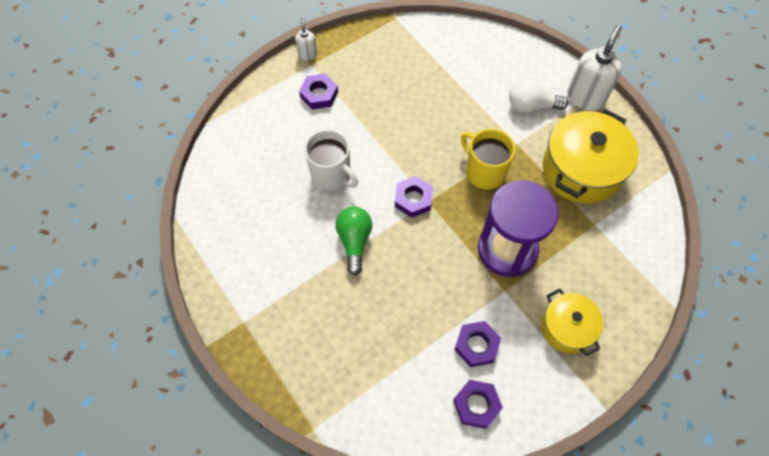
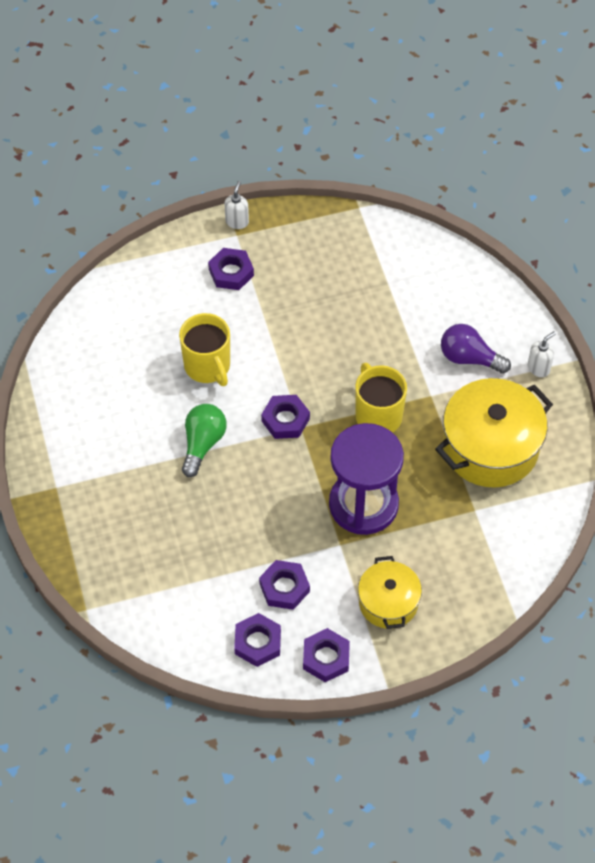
camera: 20 degrees right, 5 degrees down
(331, 175) = (208, 366): white mug -> yellow mug
(531, 106) = (469, 358): white light bulb -> purple light bulb
(540, 398) = (326, 658): none -> purple nut
(585, 97) = (538, 368): white soap dispenser -> white soap dispenser, size x0.51

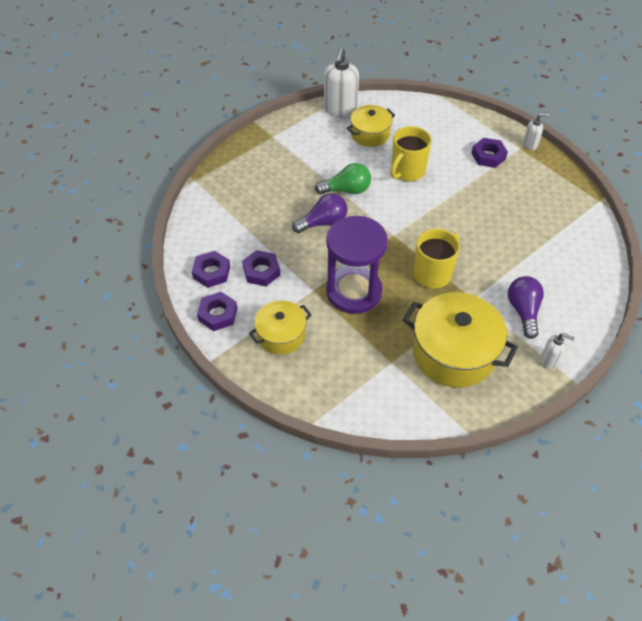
camera: 65 degrees right, 5 degrees down
(53, 389) = (340, 110): none -> white soap dispenser
(119, 376) = (370, 134): none -> yellow pot
(242, 491) = (323, 222): none -> purple light bulb
(285, 420) = (394, 224): purple nut -> none

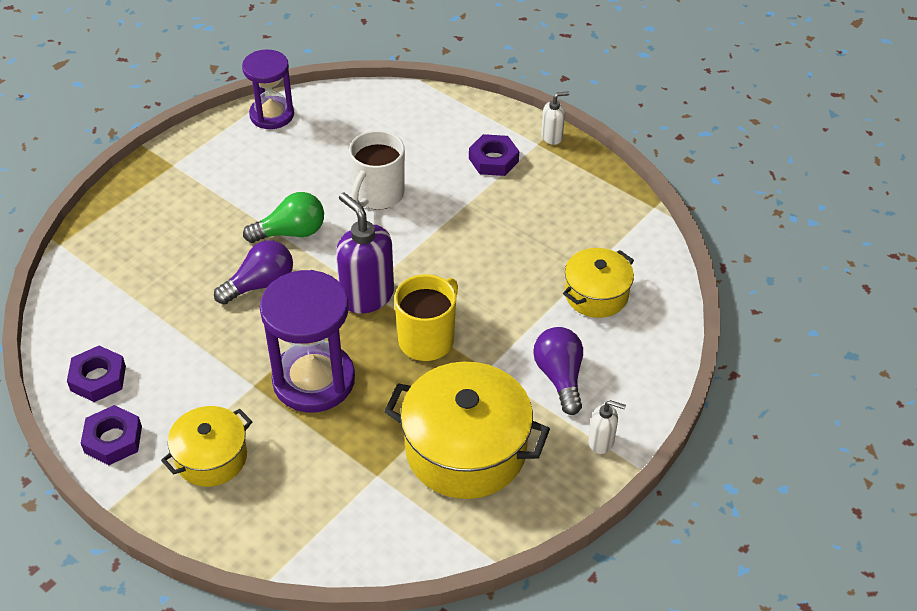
camera: 10 degrees left, 5 degrees down
(261, 271) = (174, 367): purple nut -> none
(340, 110) = (272, 115): white soap dispenser -> purple hourglass
(370, 134) = (319, 146): yellow pot -> yellow pot (596, 294)
(394, 239) = (367, 296): none -> purple soap dispenser
(407, 171) = (378, 195): yellow mug -> white mug

